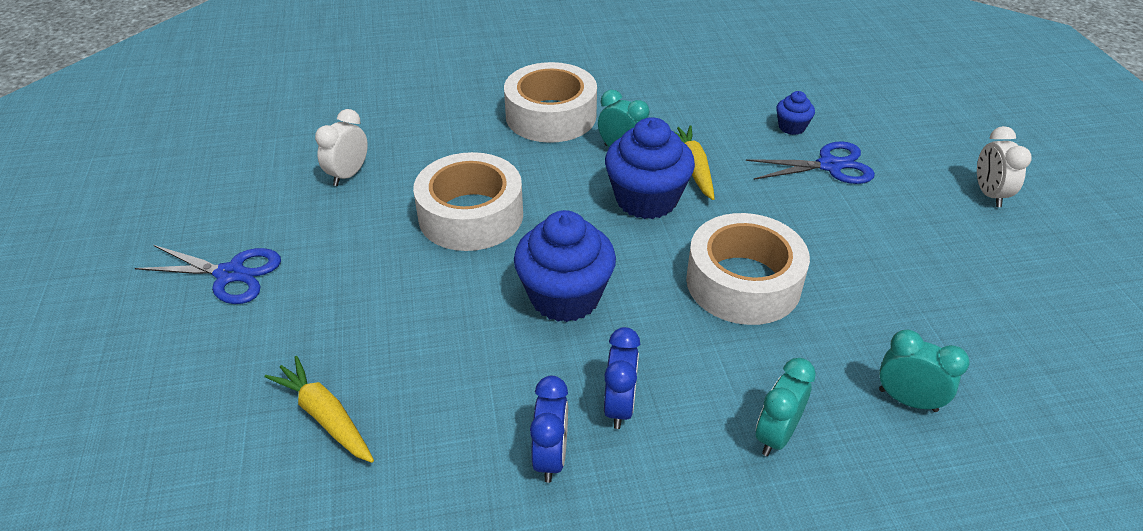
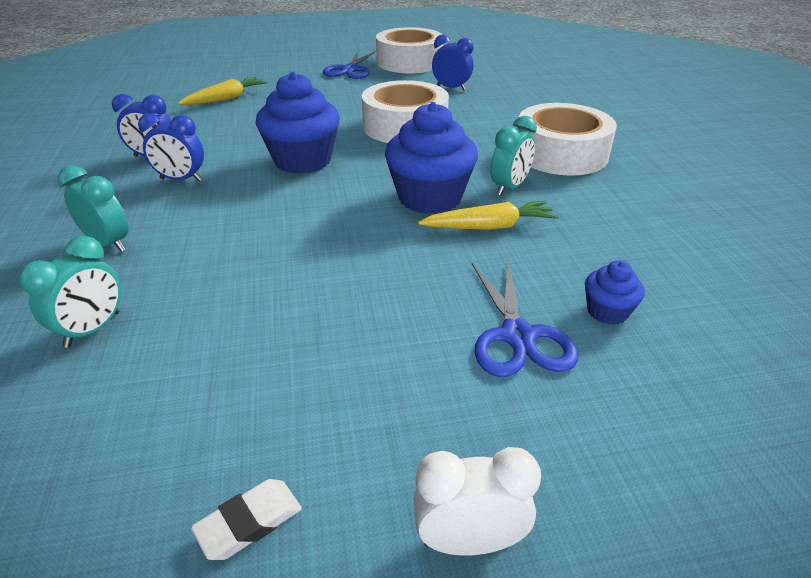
camera: 90 degrees right, 5 degrees down
(348, 175) = (451, 88): white clock -> blue clock
(743, 282) = (298, 243): white tape -> white tape (409, 62)
(1023, 272) = (249, 522): none -> white eraser

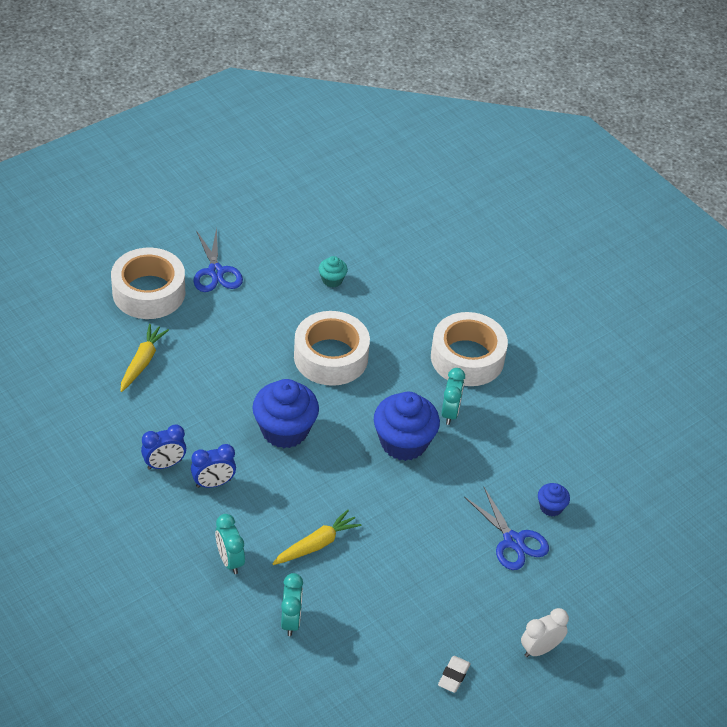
camera: 30 degrees left, 10 degrees up
(109, 244) = (230, 560): turquoise clock -> turquoise clock turned 120 degrees counterclockwise
(409, 62) = (263, 238): white tape -> white tape (149, 292)
(451, 88) = (332, 280): blue clock -> turquoise cupcake
(489, 226) = (457, 459): yellow carrot -> yellow carrot (316, 544)

